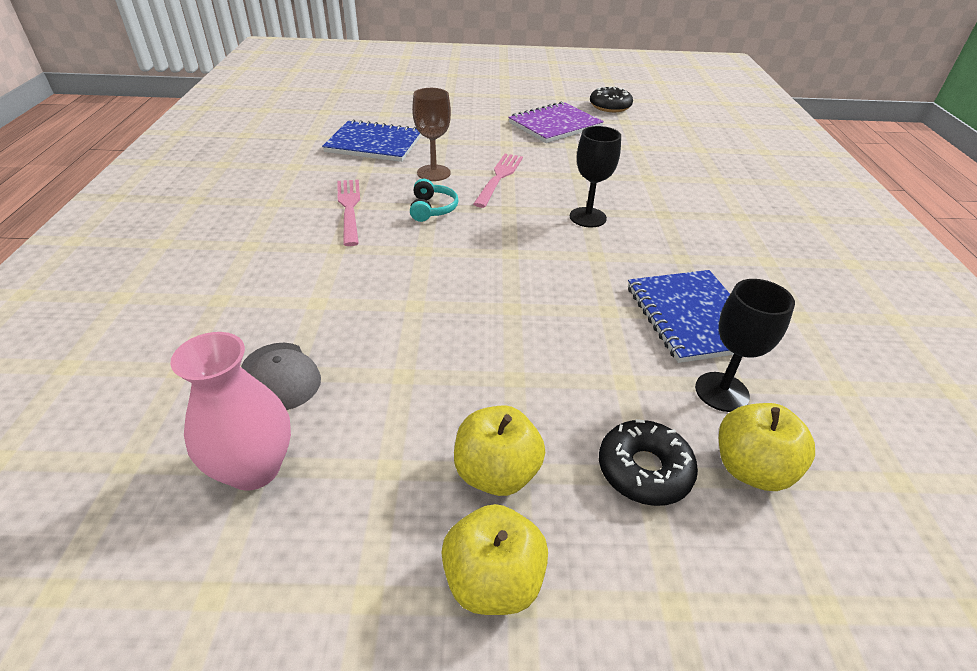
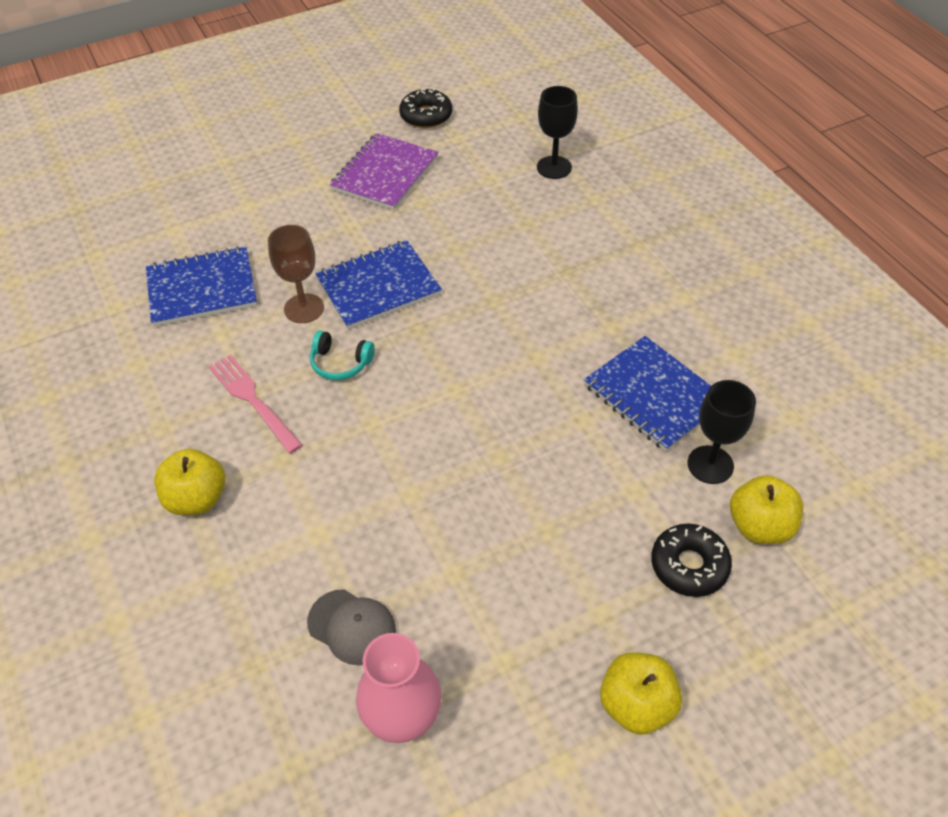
camera: 25 degrees left, 10 degrees up
(432, 209) = (340, 363): turquoise headphones -> turquoise headphones turned 135 degrees clockwise
(496, 473) = (587, 623): yellow apple -> yellow apple (197, 498)
(499, 178) = (378, 287): pink fork -> blue notebook
(587, 217) = (500, 308): black goblet -> black goblet (554, 167)

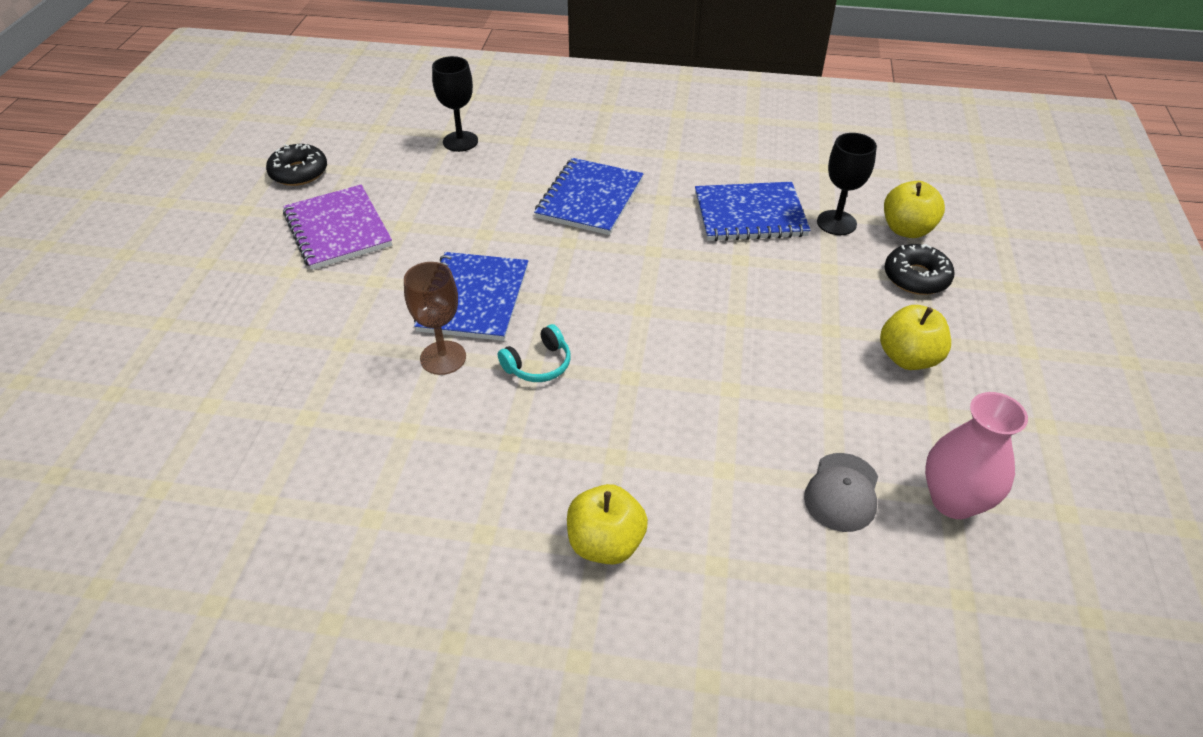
camera: 55 degrees left, 5 degrees down
(202, 289) = (326, 419): blue notebook -> blue notebook (589, 199)
(253, 400) = (521, 446): pink fork -> none
(352, 627) = (842, 492): grey cap -> grey cap turned 135 degrees clockwise
(636, 705) = (1017, 362): yellow apple -> yellow apple (908, 358)

